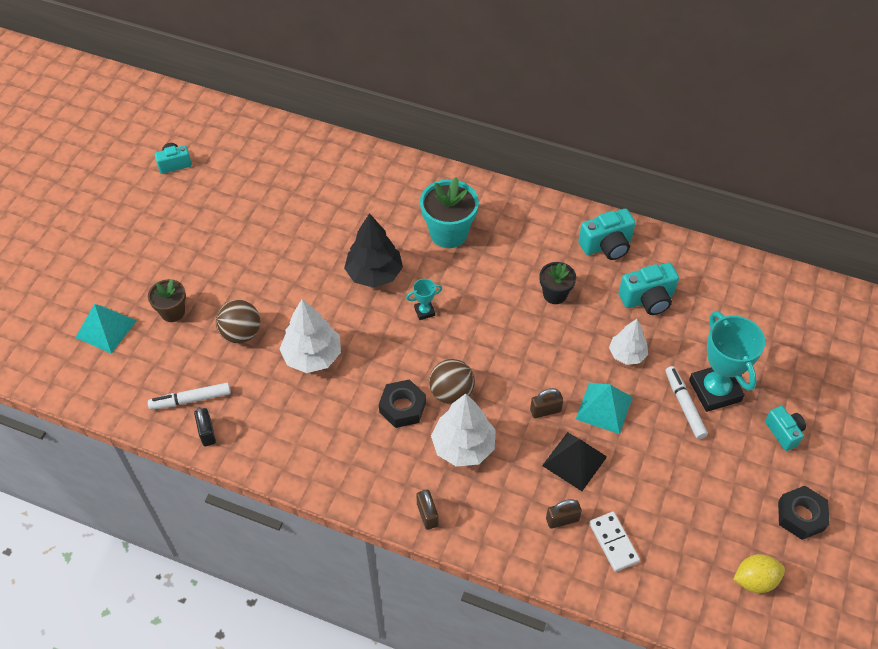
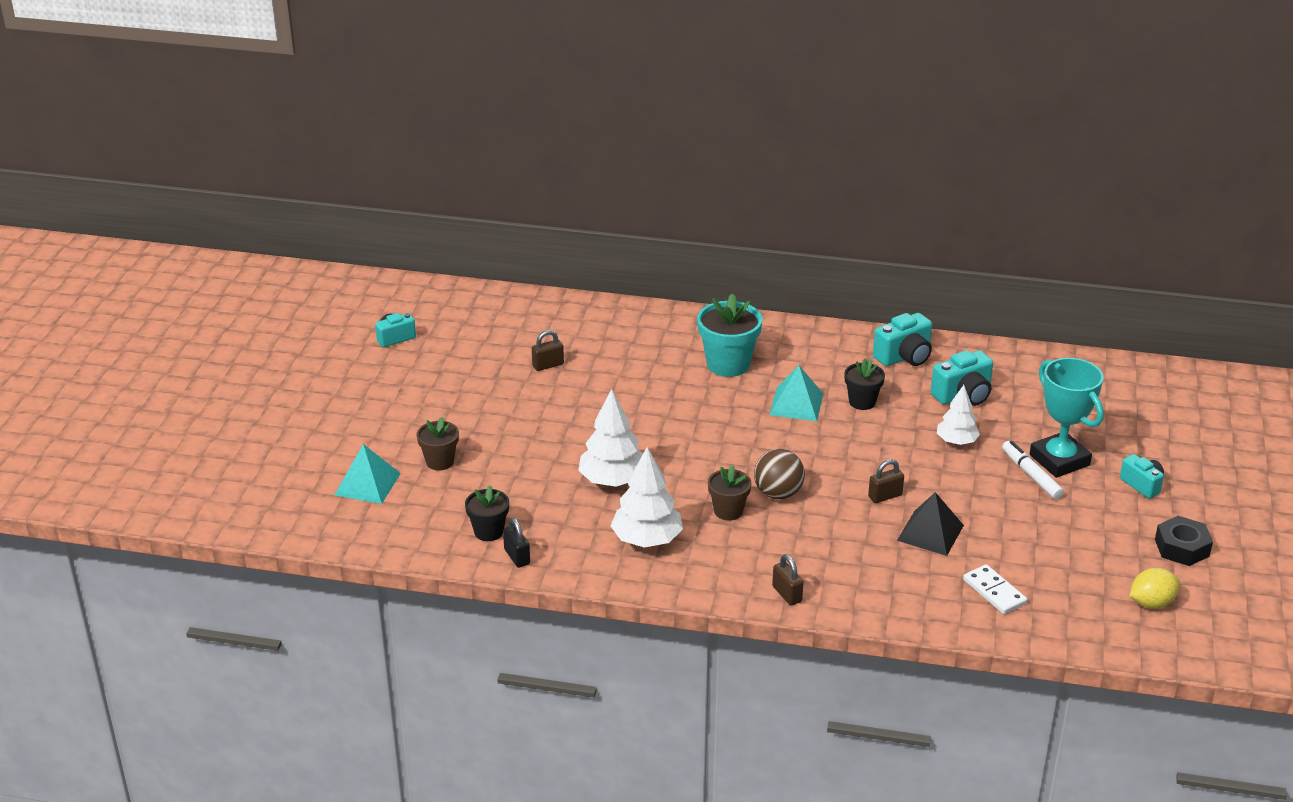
camera: 10 degrees left, 20 degrees down
(191, 400) = (489, 531): white marker -> black flower pot
(241, 333) = (525, 471): brown ball -> none
(374, 274) = (657, 406): black tree -> none
(402, 407) = (728, 511): black nut -> brown flower pot
(424, 311) = (724, 431): turquoise trophy -> none
(463, 446) = (806, 535): white tree -> white tree (647, 540)
(562, 519) = (933, 580): brown padlock -> brown padlock (548, 365)
(604, 407) = (947, 487): turquoise pyramid -> turquoise pyramid (796, 404)

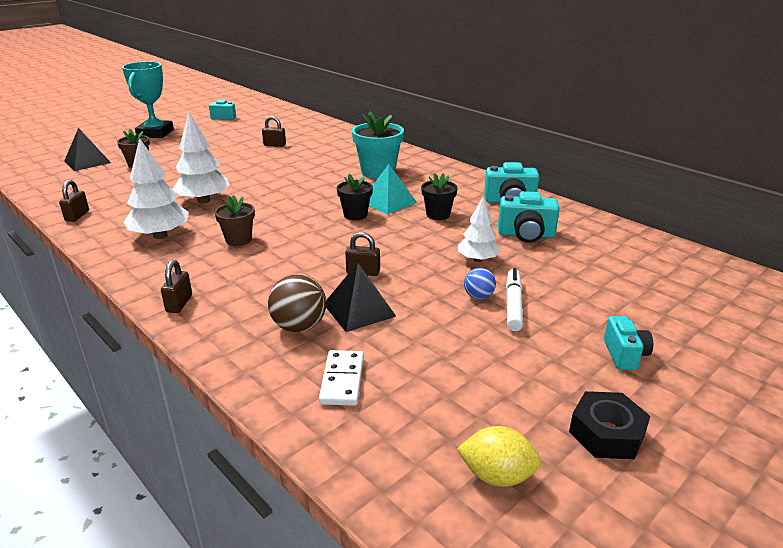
camera: 35 degrees right, 5 degrees down
(367, 484) = (87, 162): turquoise pyramid -> black pyramid
(489, 531) = (91, 199): black flower pot -> black flower pot (355, 215)
(517, 557) = (77, 216): black padlock -> brown padlock
(778, 493) = (289, 242): brown ball -> brown ball (299, 326)
(999, 479) = (478, 296): none -> blue ball
(1059, 460) = (557, 303): turquoise trophy -> turquoise trophy (155, 133)

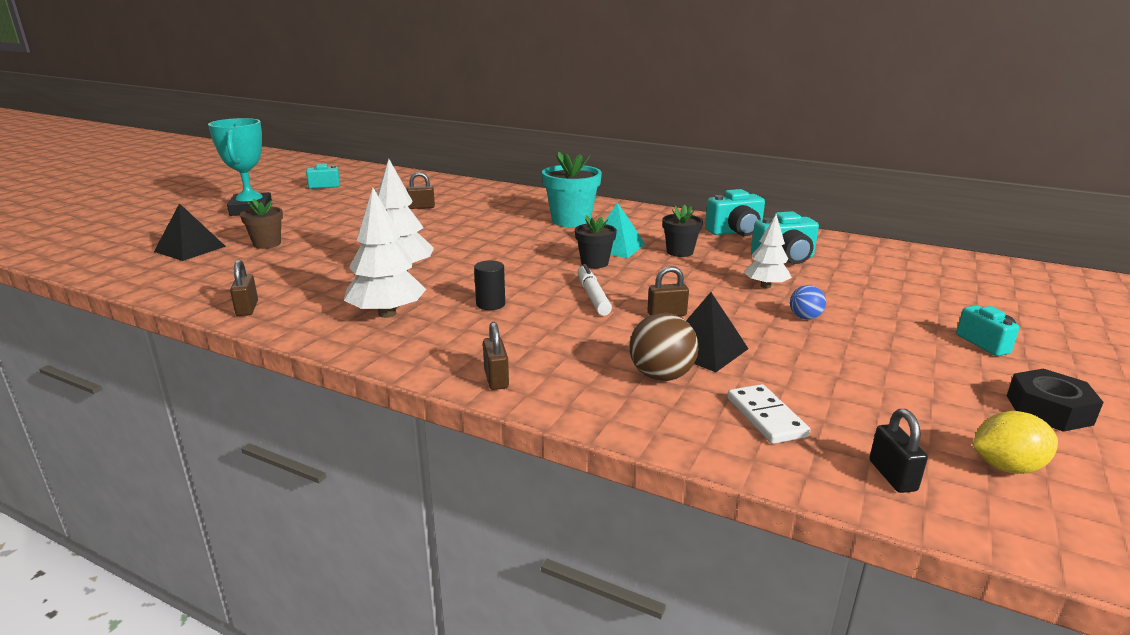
camera: 20 degrees left, 5 degrees down
(238, 240) = (490, 304): brown flower pot -> black cylinder
(387, 456) = (892, 476): none -> black padlock
(513, 305) = (844, 319): white marker -> white marker (593, 296)

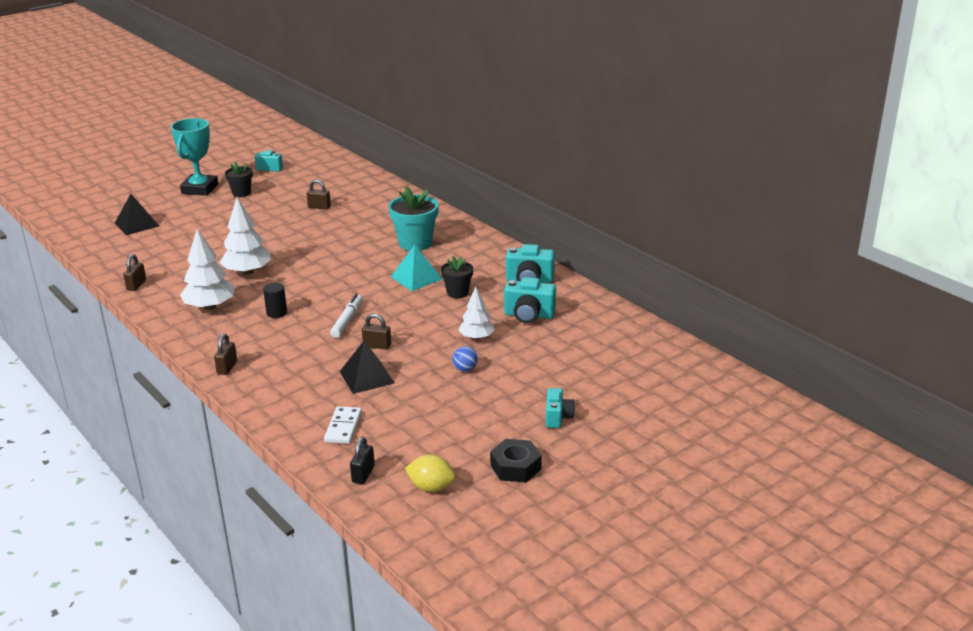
camera: 25 degrees right, 5 degrees up
(267, 244) = (185, 228): brown flower pot -> none
(594, 263) = (383, 291): black flower pot -> black flower pot (241, 193)
(661, 376) = (318, 388): brown ball -> none

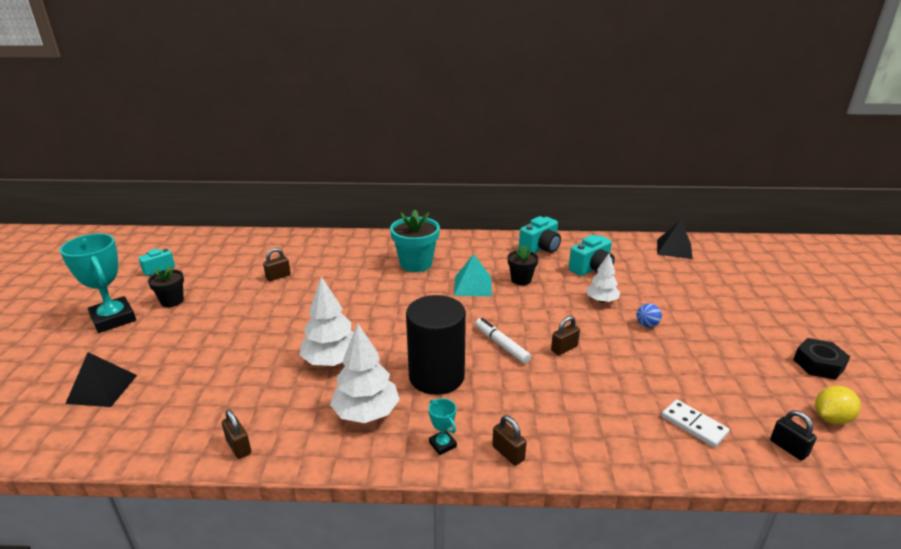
camera: 50 degrees left, 0 degrees up
(209, 343) = (442, 444): none -> turquoise trophy
(276, 313) = (436, 376): black cylinder -> black cylinder, size x2.35
(366, 377) = (613, 375): black pyramid -> black pyramid (674, 249)
(558, 417) = (754, 318): turquoise camera -> none

